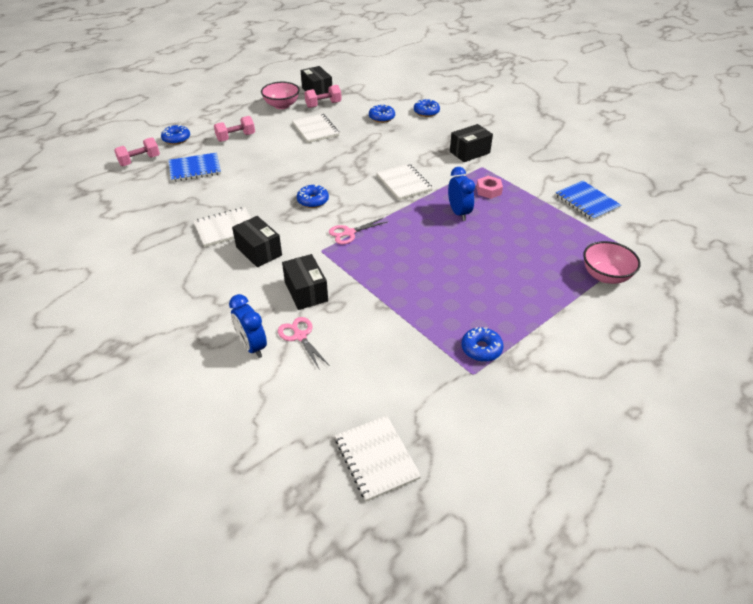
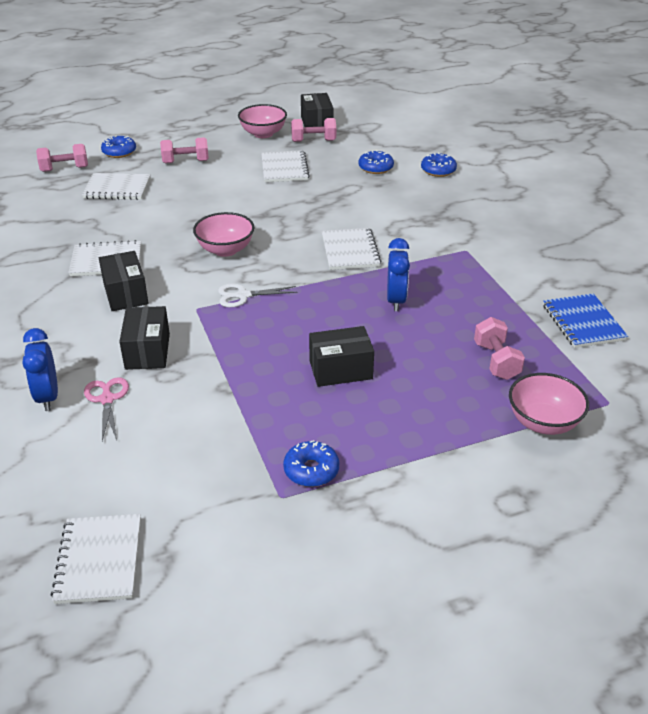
camera: 20 degrees right, 5 degrees down
(195, 169) = (117, 188): blue notebook -> white notebook
(313, 201) = (225, 250): blue donut -> pink bowl
(349, 233) = (243, 295): pink scissors -> white scissors
(469, 152) = (462, 229): black box -> black box (340, 370)
(488, 191) = (454, 281): pink nut -> none
(550, 241) = (496, 361): none -> pink dumbbell

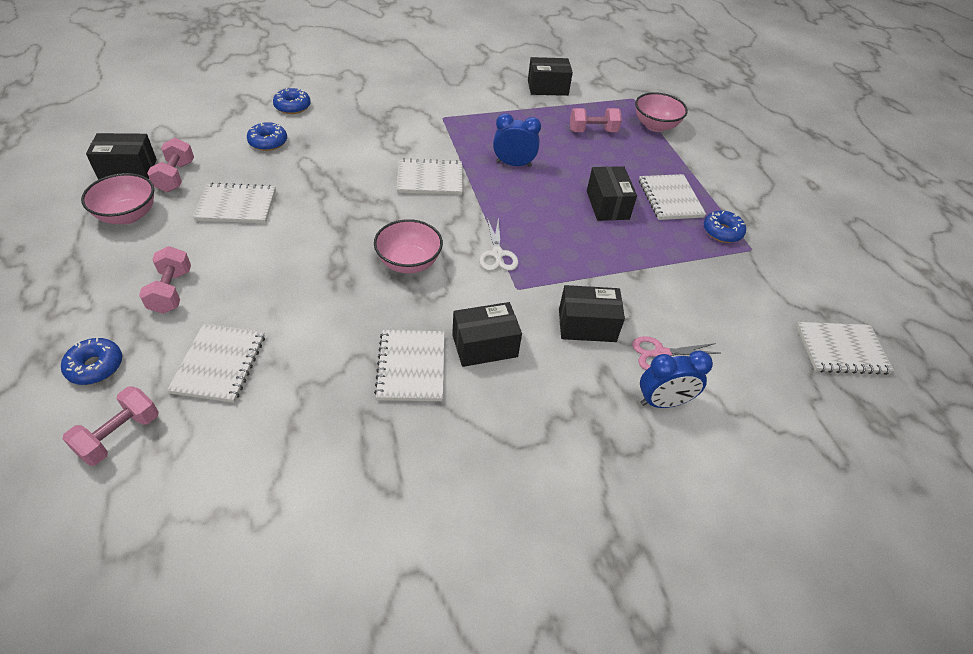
camera: 90 degrees left, 10 degrees up
(64, 169) = (120, 435): pink dumbbell -> pink dumbbell turned 45 degrees clockwise
(369, 425) = (670, 199): none -> white notebook
(583, 322) = (547, 88): blue notebook -> black box

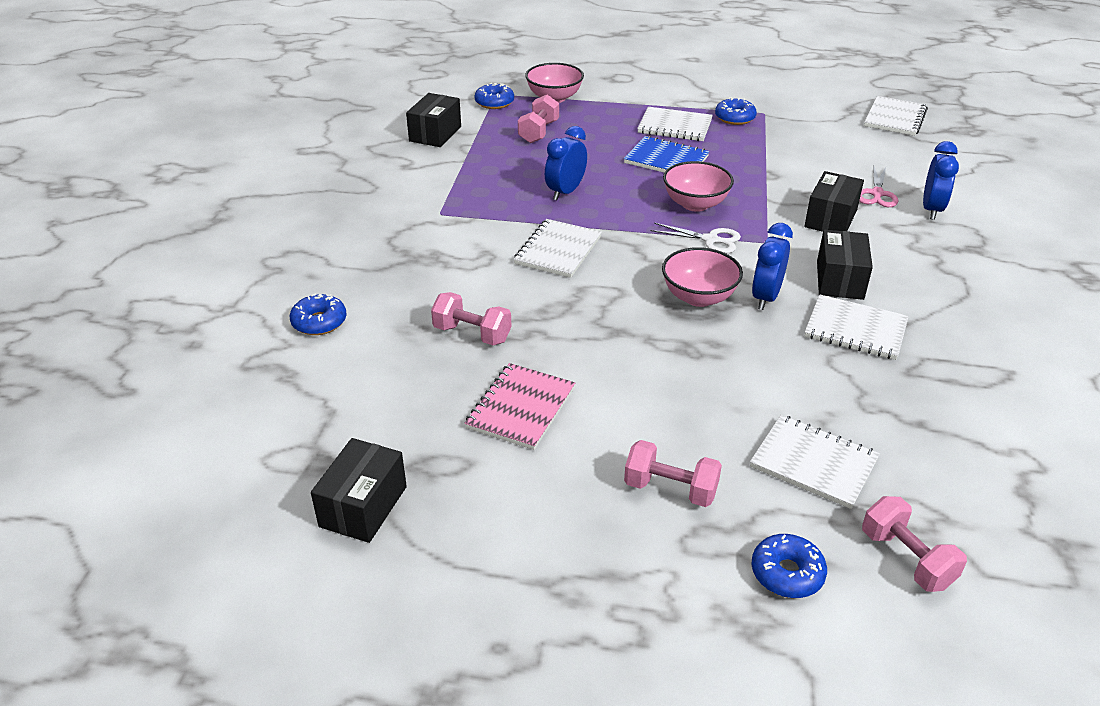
camera: 60 degrees left, 10 degrees down
(128, 215) = (483, 516): pink bowl -> pink bowl (695, 204)
(176, 177) = (417, 457): pink dumbbell -> pink dumbbell (472, 334)
(236, 205) = (521, 408): white notebook -> pink notebook
(268, 142) = (392, 358): blue donut -> blue donut (494, 102)
(430, 301) = (765, 297): none -> blue clock
(607, 205) = (666, 160): black box -> blue notebook

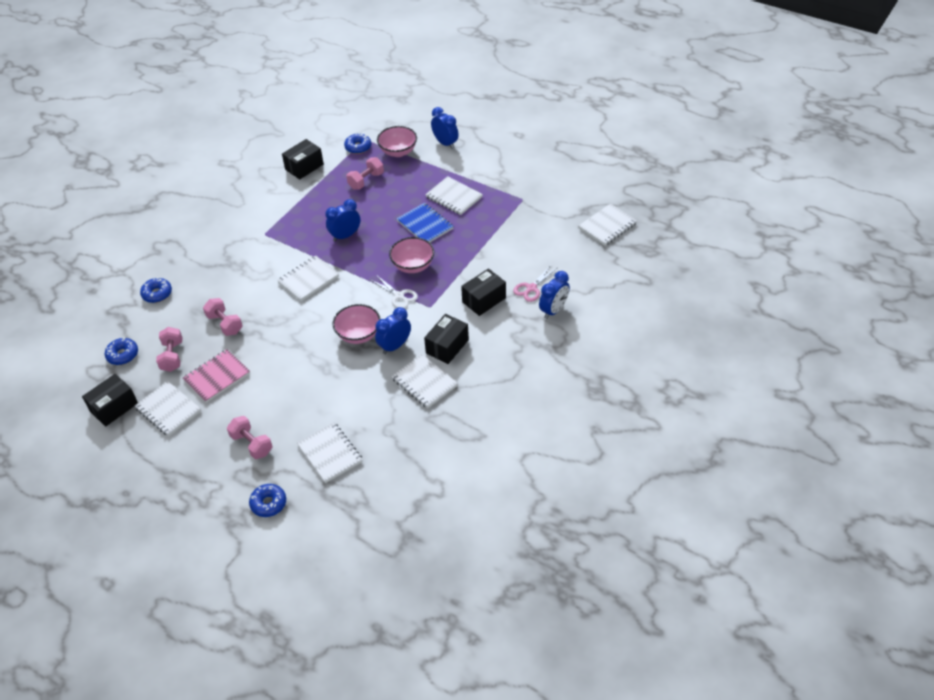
camera: 25 degrees right, 10 degrees up
(473, 480) = (168, 410): none -> white notebook
(609, 80) = (445, 143): none -> blue clock
(735, 118) = (499, 199): blue donut -> blue donut (123, 355)
(906, 559) = (328, 516): pink dumbbell -> pink dumbbell (172, 356)

